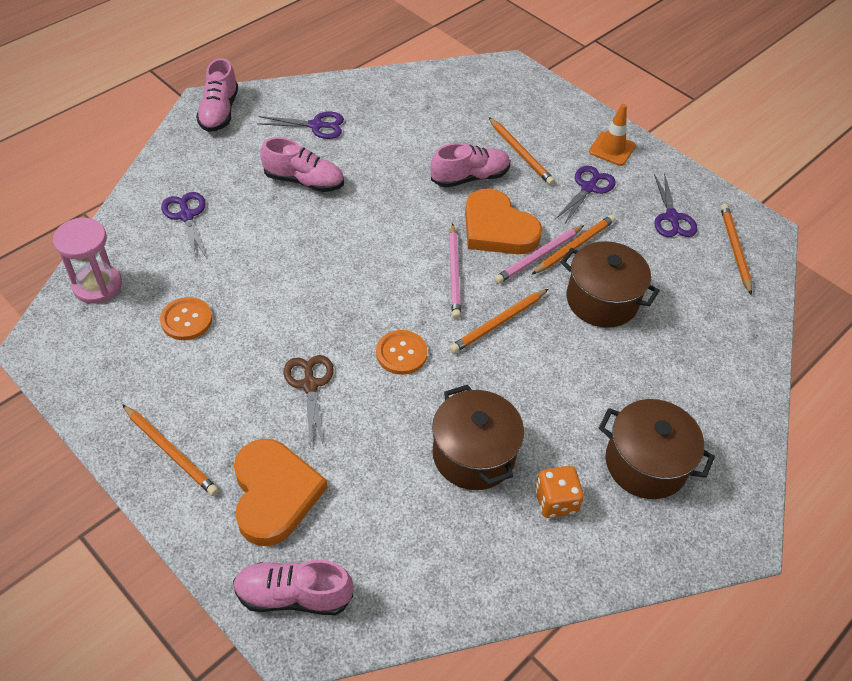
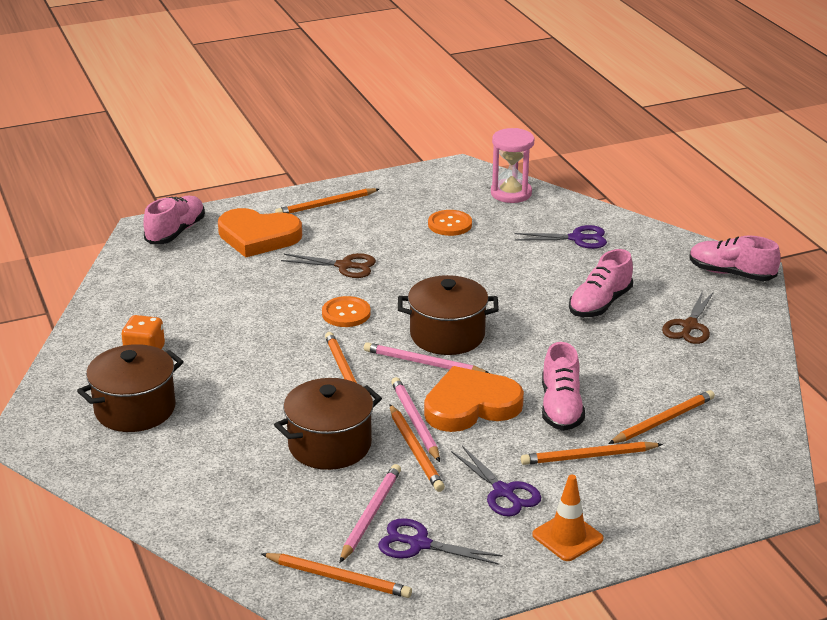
camera: 115 degrees right, 20 degrees down
(316, 126) = (689, 326): purple scissors -> brown scissors
(455, 124) = (663, 420): none -> orange pencil
(473, 455) = (219, 325): brown pot -> brown pot (447, 335)
(662, 251) = (370, 515): none -> pink pencil

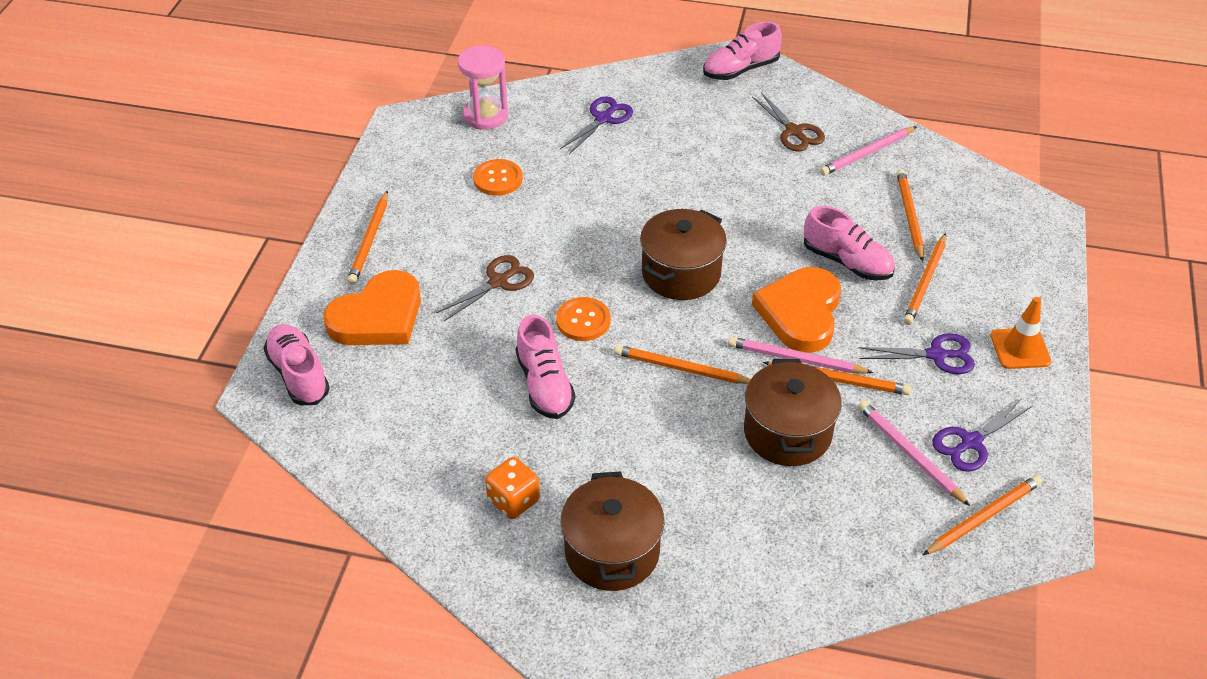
camera: 55 degrees left, 15 degrees up
(423, 363) = (711, 310): pink pencil -> pink pencil (867, 153)
(600, 304) = (717, 161): pink shoe -> pink shoe (544, 385)

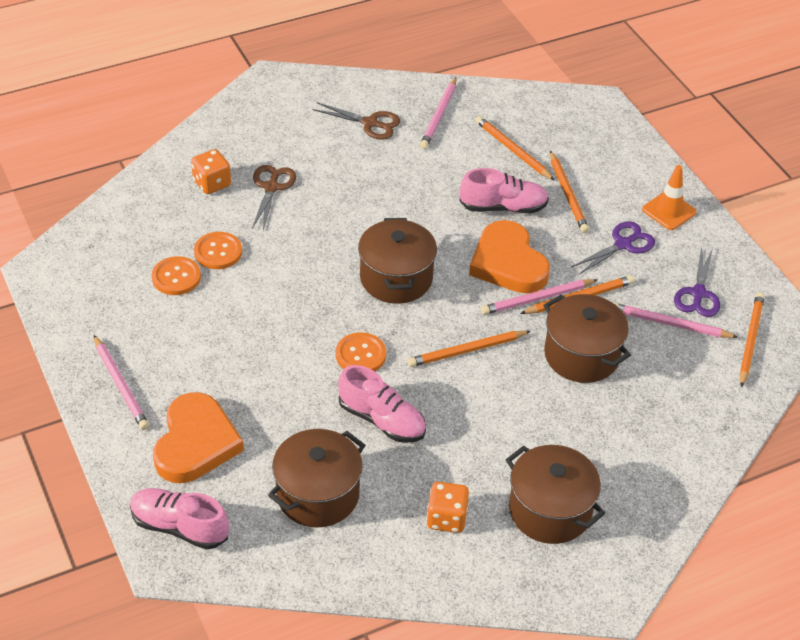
camera: 40 degrees left, 0 degrees up
(370, 240) = (121, 385): orange pencil -> pink pencil
(428, 414) = (318, 494): none -> brown pot
(485, 115) = (109, 228): pink hourglass -> none
(498, 282) = (264, 361): brown scissors -> brown scissors (271, 187)
(551, 175) = (218, 252): none -> orange button
(603, 118) = (212, 183): purple scissors -> orange dice
(740, 69) = (281, 90): pink shoe -> none

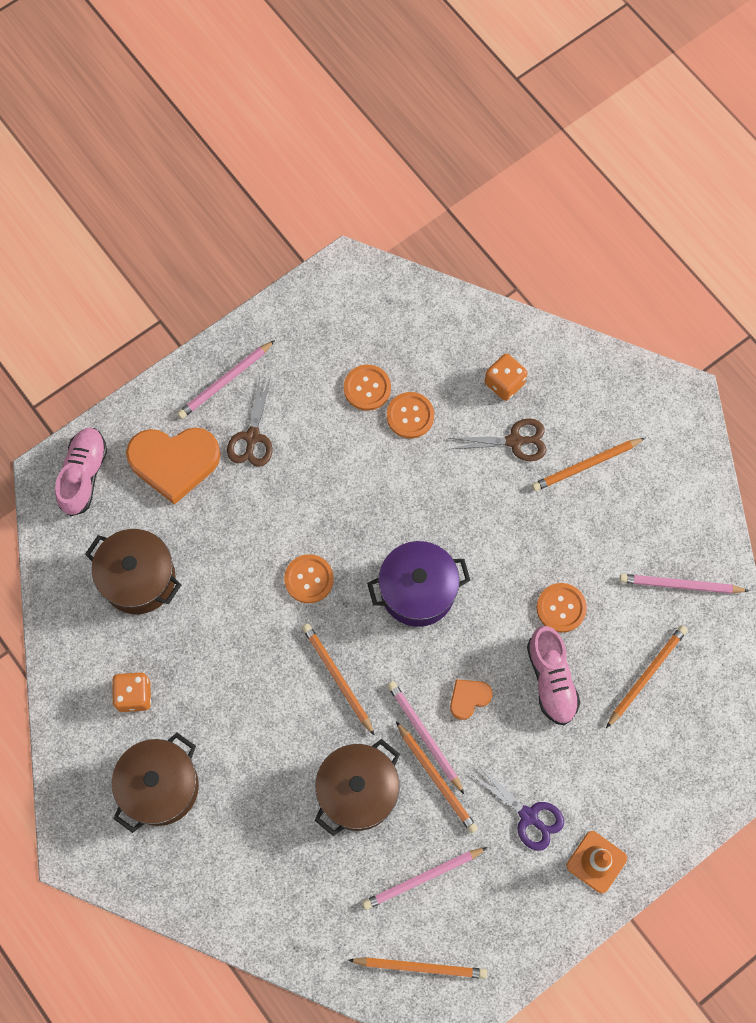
camera: 80 degrees right, 25 degrees up
(370, 123) = (644, 515): brown scissors -> brown scissors (252, 437)
(382, 420) = (234, 616): pink shoe -> none
(396, 278) = (417, 591): brown pot -> purple pot
(439, 189) = (561, 608): none -> orange button
(508, 263) = (468, 698): orange heart -> orange heart, size x0.48
(568, 194) = (591, 746): orange pencil -> orange pencil (586, 465)
(670, 324) = (422, 878): pink pencil -> pink pencil turned 120 degrees counterclockwise
(698, 294) = (475, 905): purple scissors -> none

